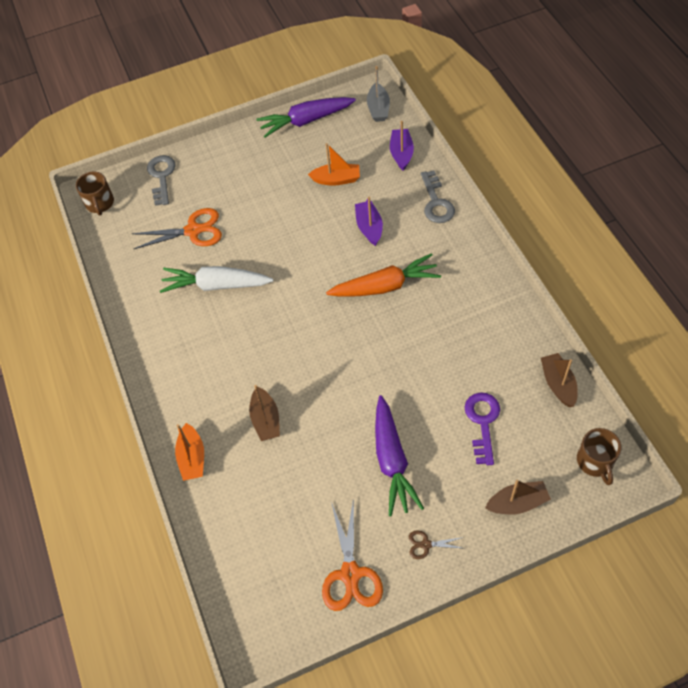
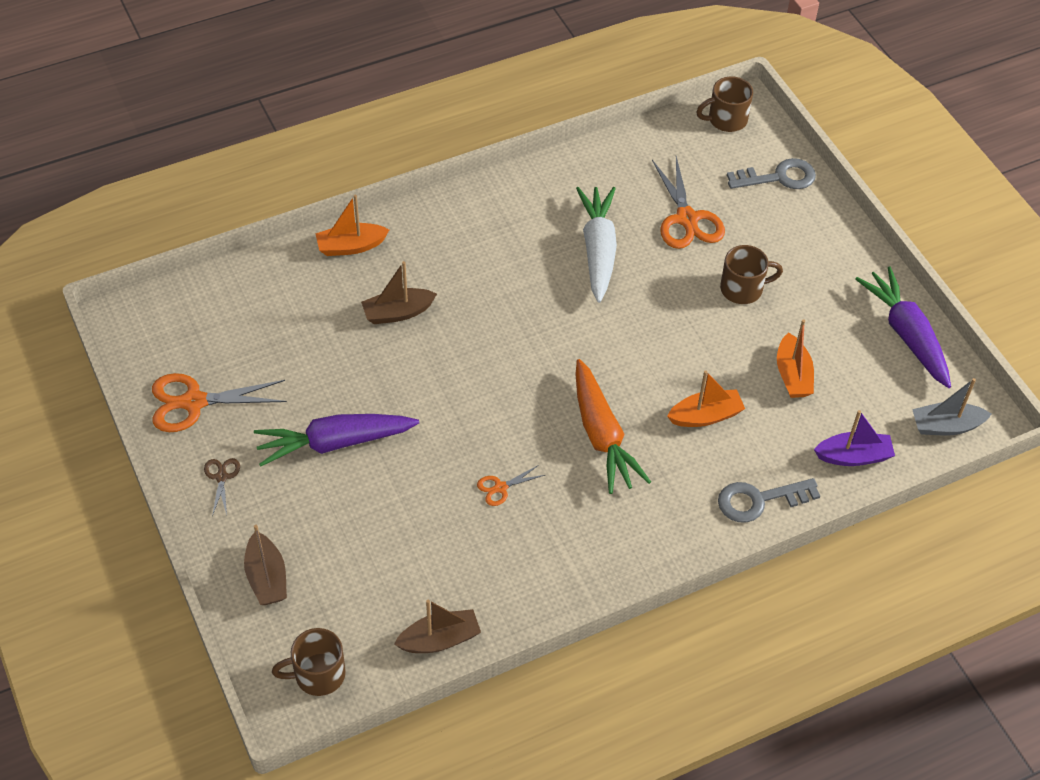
camera: 80 degrees right, 5 degrees down
(261, 202) = (743, 289): none -> brown mug
(369, 227) = (705, 416): purple boat -> orange boat
(430, 347) = (500, 488): none -> orange scissors
(483, 422) = (383, 544): purple key -> none

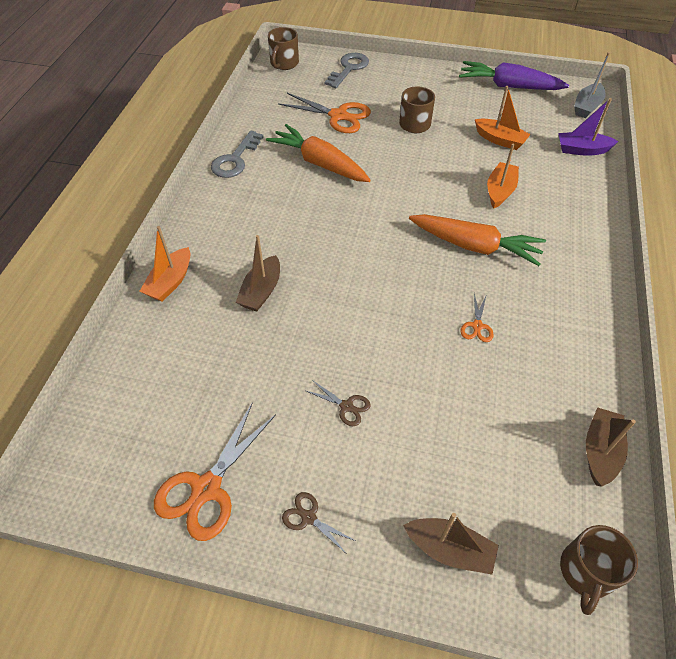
camera: 50 degrees left, 0 degrees up
(334, 443) = (346, 406): purple carrot -> brown scissors
(598, 250) = (319, 163): white carrot -> orange carrot
(759, 500) = (587, 205): grey key -> grey key (235, 159)
(853, 456) = (582, 150): purple boat -> purple boat turned 120 degrees counterclockwise

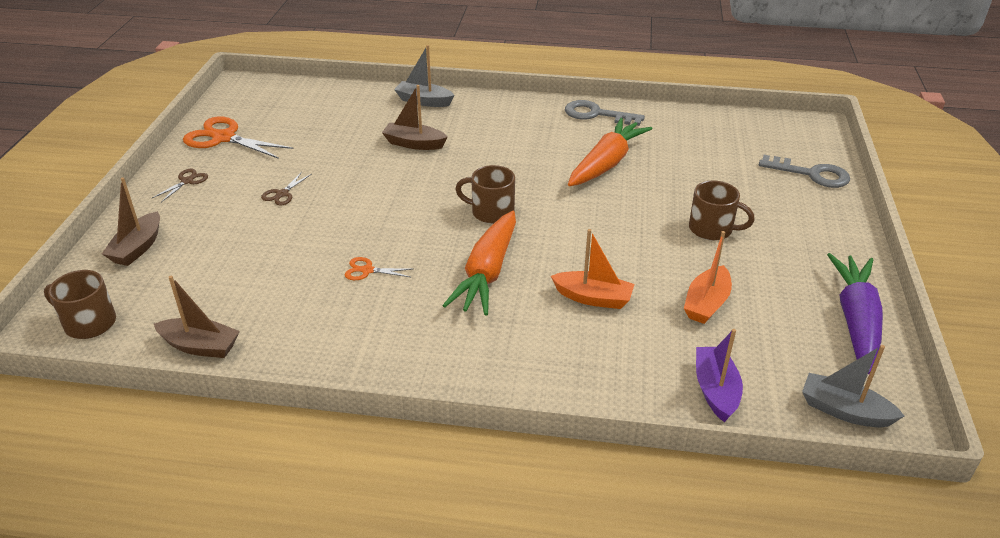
camera: 85 degrees right, 15 degrees down
(170, 282) = (424, 101): orange boat -> grey boat
(284, 63) = (793, 128): brown mug -> brown mug (491, 212)
(338, 116) = (702, 171): orange scissors -> none

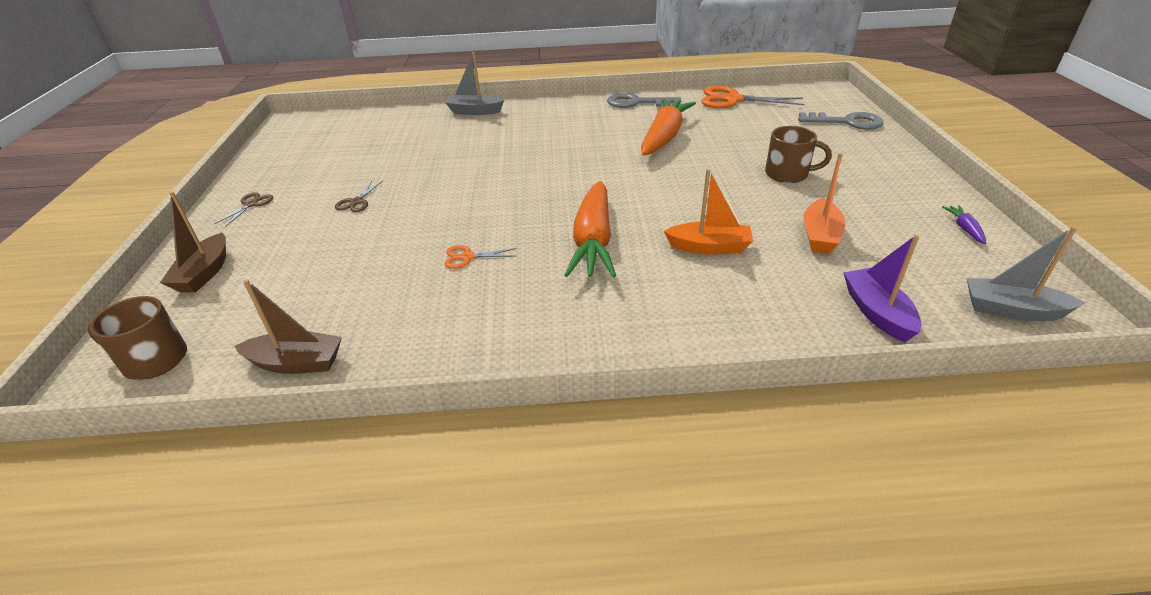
camera: 10 degrees left, 0 degrees up
(224, 138) = (283, 163): orange scissors -> orange scissors (732, 100)
(414, 144) = (477, 144): brown boat -> none
(491, 212) = (574, 189): brown mug -> none
(855, 320) = (964, 229): purple carrot -> purple carrot, size x0.40

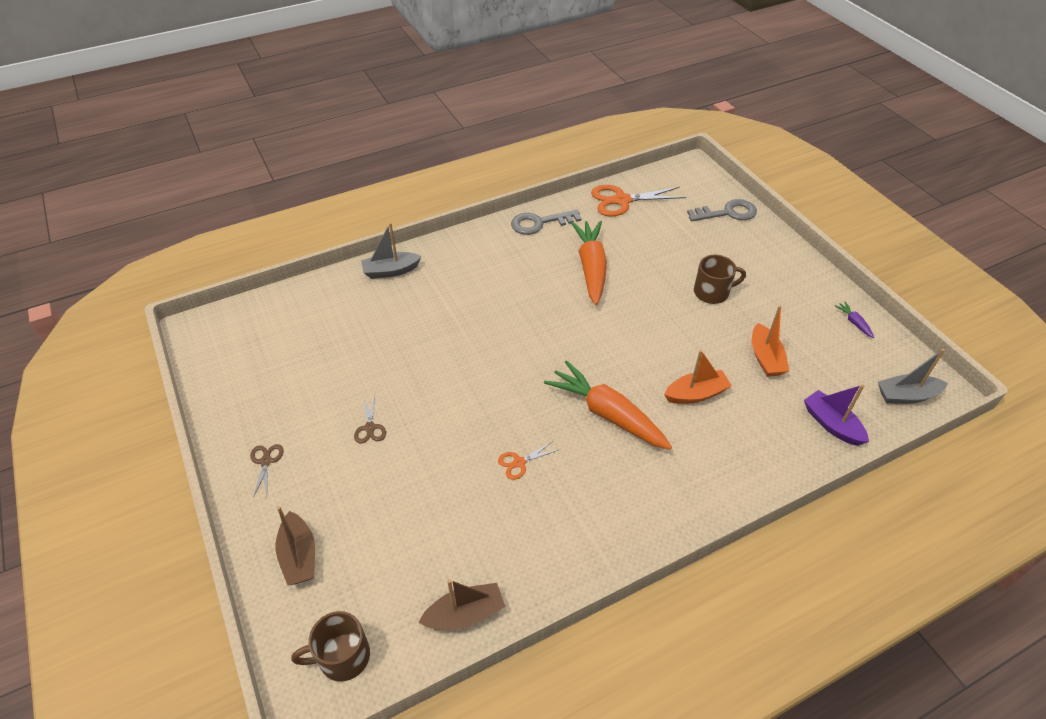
camera: 25 degrees left, 10 degrees up
(593, 241) = (607, 413): orange carrot -> orange carrot turned 150 degrees clockwise

